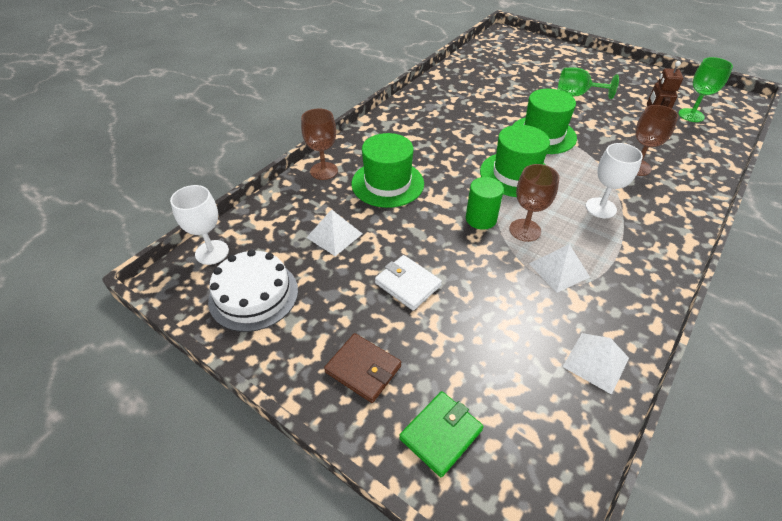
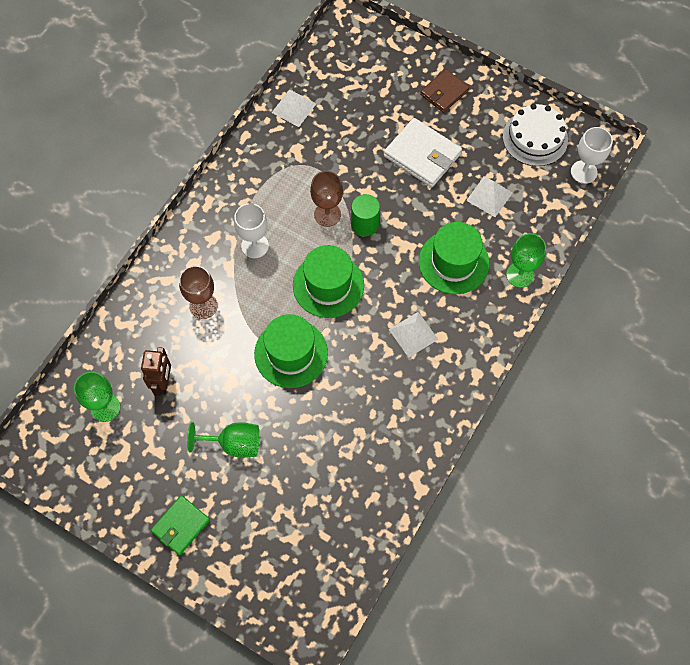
camera: 175 degrees right, 20 degrees up
(324, 171) = (520, 275): brown goblet -> green goblet
(363, 369) = (444, 92): brown wallet -> brown wallet turned 75 degrees counterclockwise
(407, 284) = (422, 155): white wallet -> white wallet, size x1.54
(441, 434) = (393, 61): green wallet -> green wallet (181, 526)
(559, 270) = (305, 176): white pyramid -> white pyramid (413, 334)

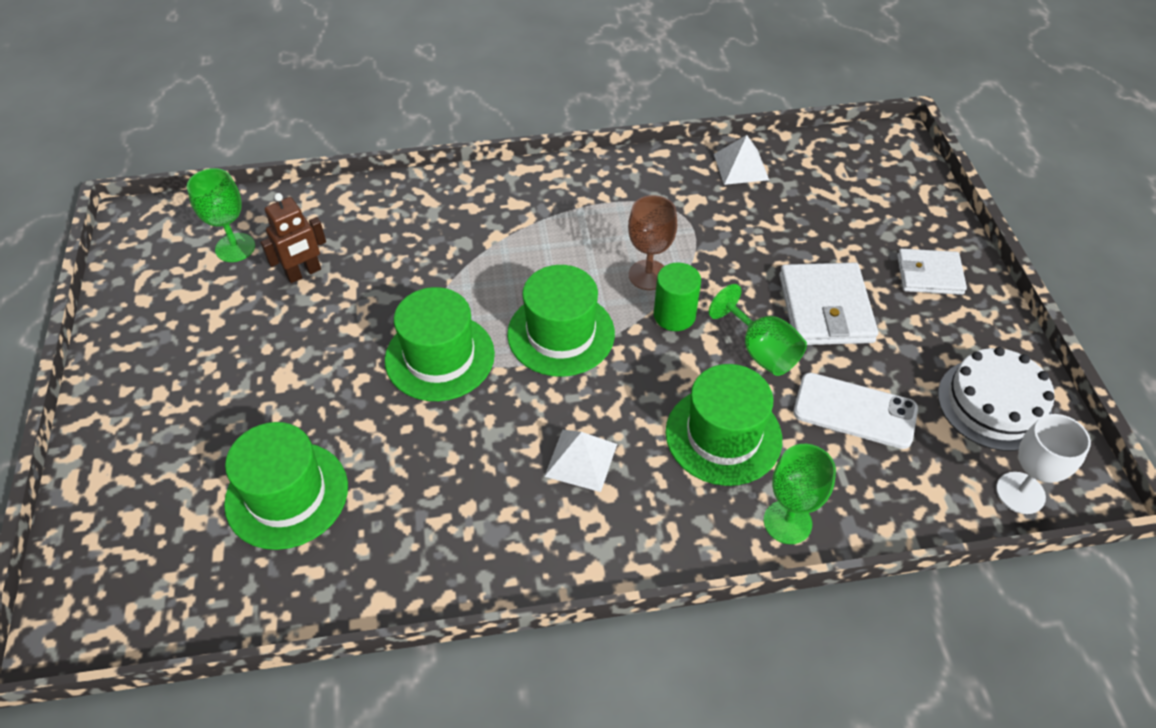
camera: 50 degrees right, 15 degrees down
(181, 526) = (134, 399): green wallet -> none
(203, 306) = (427, 246): brown goblet -> none
(234, 444) = (277, 380): green goblet -> green goblet (761, 351)
(255, 246) = (542, 241): white goblet -> none
(316, 483) = (287, 494): none -> green hat
(444, 92) = (929, 275): brown wallet -> white wallet
(489, 196) = (855, 411): white pyramid -> white phone

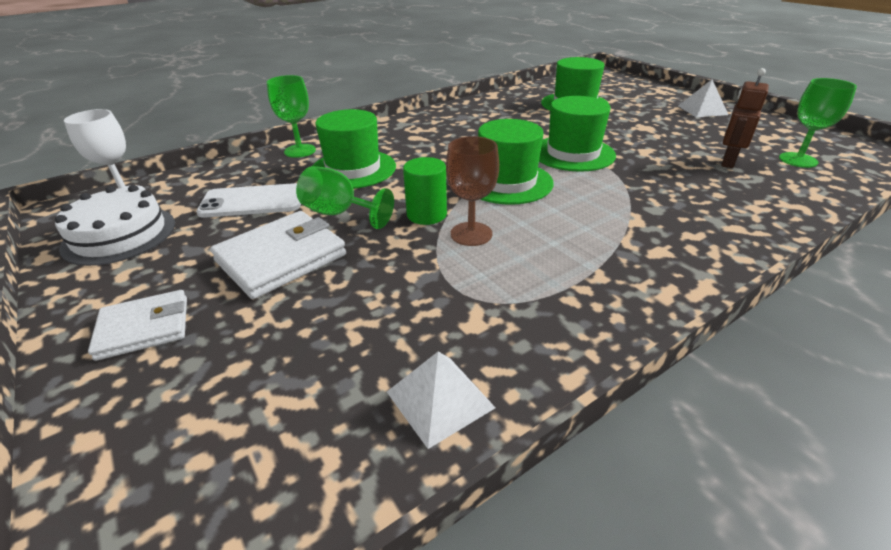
camera: 155 degrees right, 15 degrees down
(581, 460) = (439, 142): white pyramid -> white pyramid (702, 110)
(825, 308) = (281, 258): white wallet -> white wallet turned 75 degrees clockwise

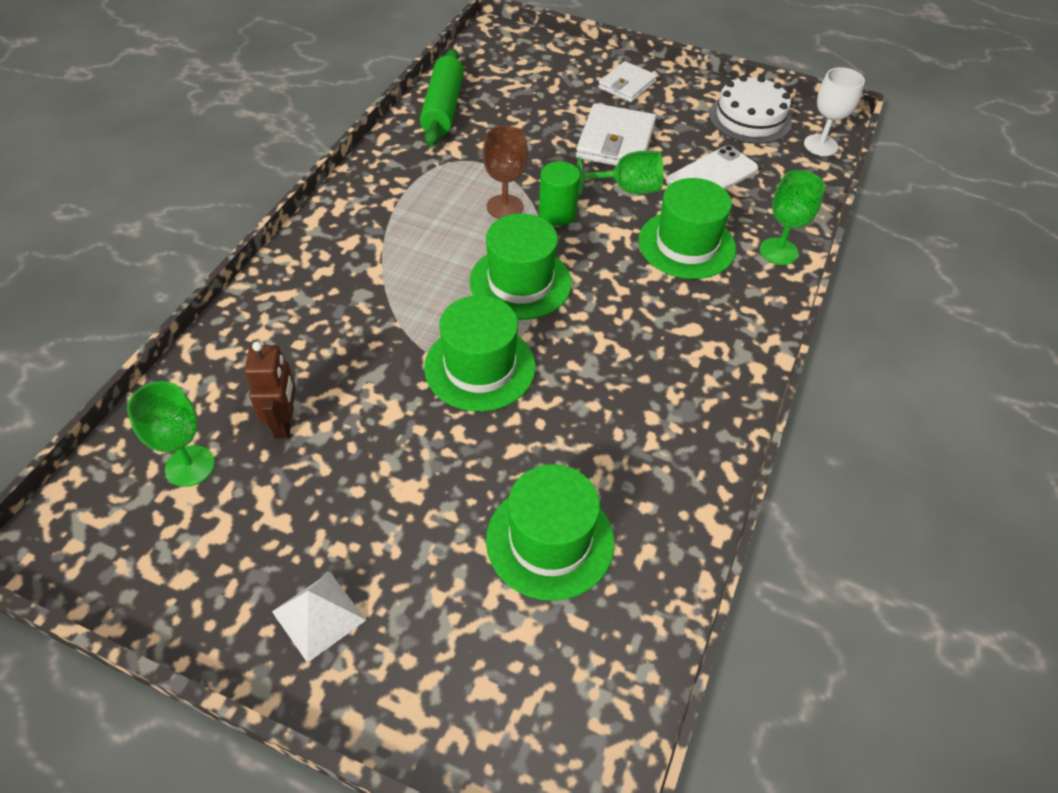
camera: 145 degrees right, 15 degrees up
(440, 399) = (443, 108): white pyramid -> green rolling pin

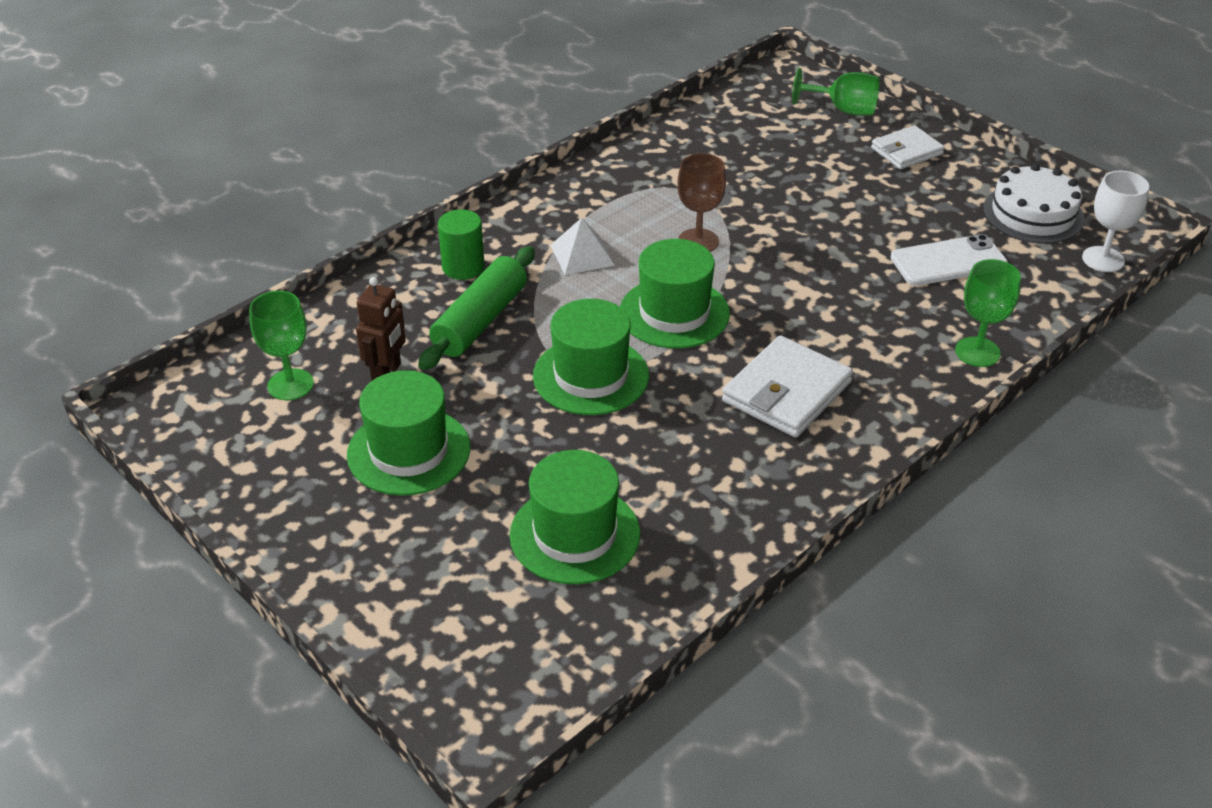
camera: 25 degrees right, 10 degrees down
(318, 615) = (340, 527): white pyramid -> white pyramid (582, 255)
(443, 108) = (687, 134): green rolling pin -> green rolling pin (480, 320)
(557, 214) = (750, 260): green cylinder -> green cylinder (463, 267)
(615, 142) = (857, 205): white wallet -> white wallet (786, 392)
(627, 189) = (842, 254): green goblet -> green goblet (844, 110)
(686, 245) = (875, 321): green hat -> green hat (408, 451)

